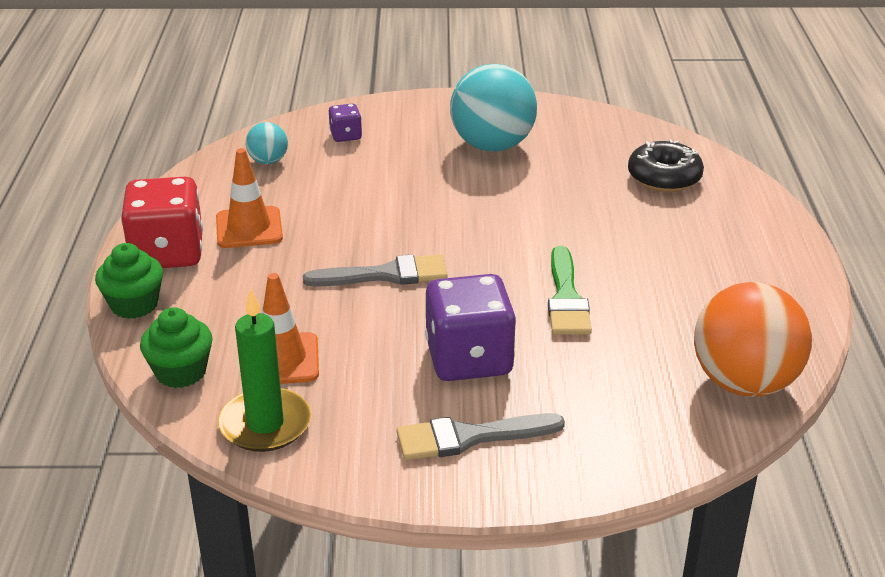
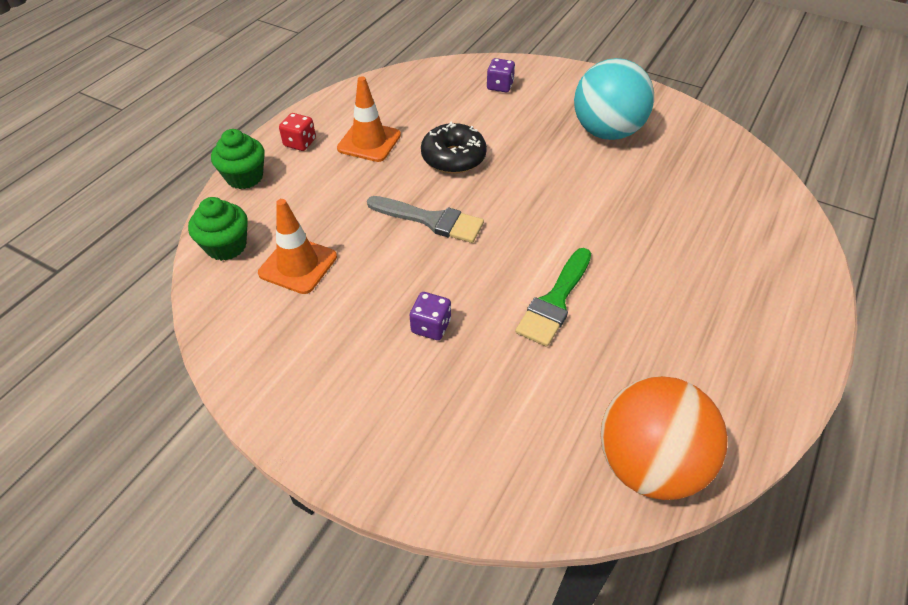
camera: 30 degrees right, 15 degrees up
(167, 253) = (300, 143): red dice -> red dice, size x0.48
(265, 424) = (241, 317): green candle -> none
(268, 161) = (427, 90): turquoise ball -> none
(469, 359) = (431, 326): purple dice -> purple dice, size x0.48
(469, 437) = (372, 403): grey brush -> none
(664, 178) = (734, 214): black donut -> black donut (453, 158)

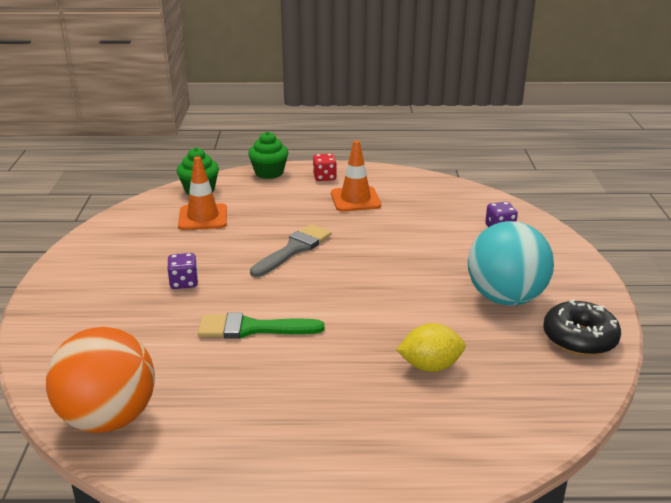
camera: 60 degrees right, 20 degrees down
(431, 220) = (293, 249): grey brush -> grey brush turned 135 degrees counterclockwise
(453, 158) = (377, 237): black donut -> black donut (579, 338)
(676, 212) = (430, 366): none -> yellow lemon

